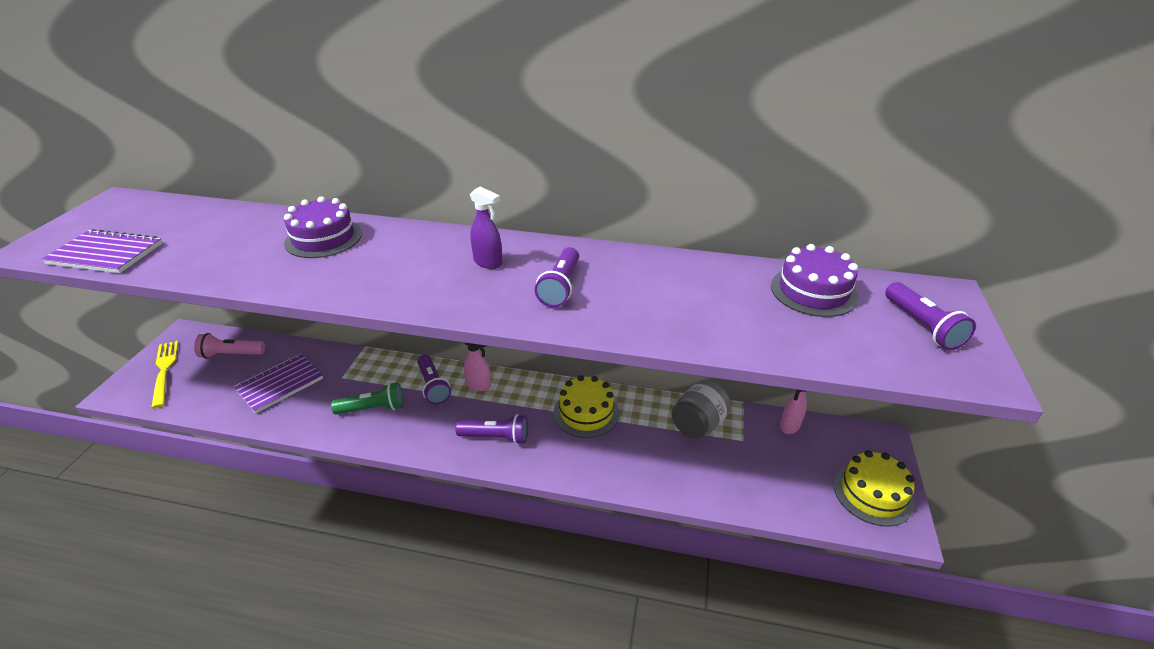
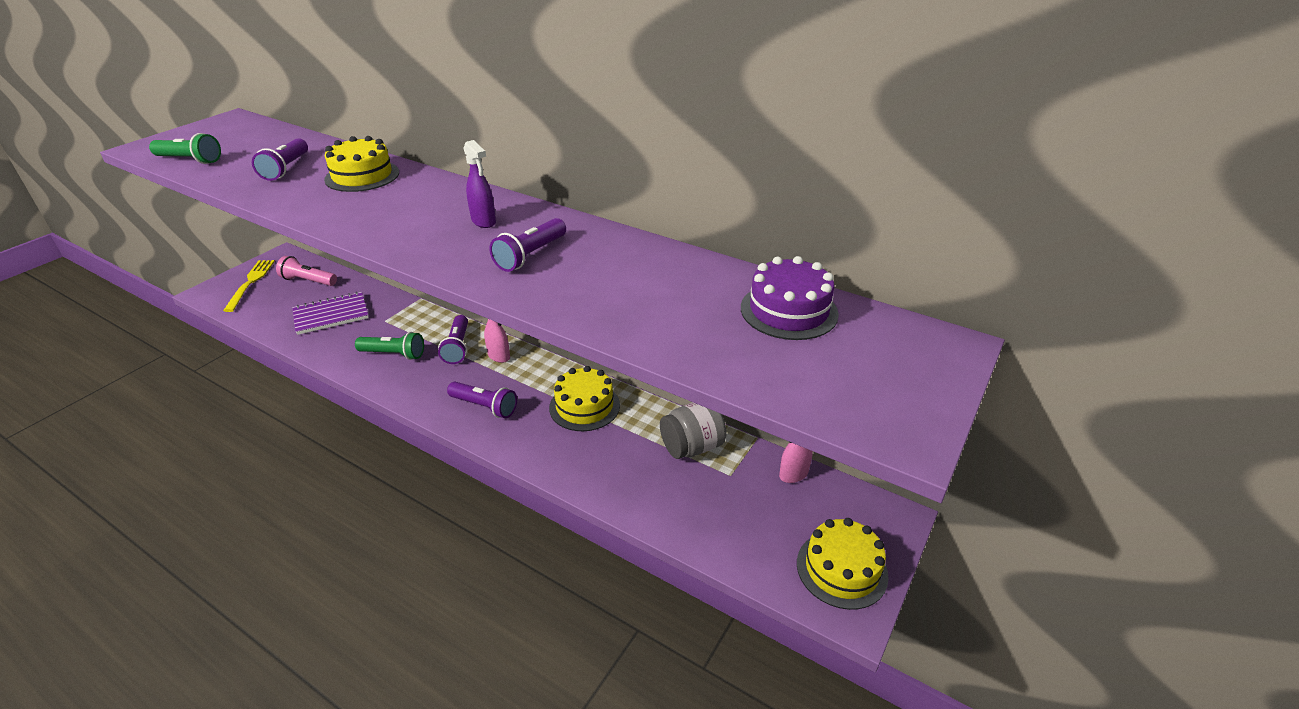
camera: 20 degrees right, 0 degrees up
(105, 254) = (190, 160): purple notebook -> green flashlight
(323, 238) = (362, 176): purple cake -> yellow cake
(922, 326) = (883, 371): purple flashlight -> purple flashlight (286, 169)

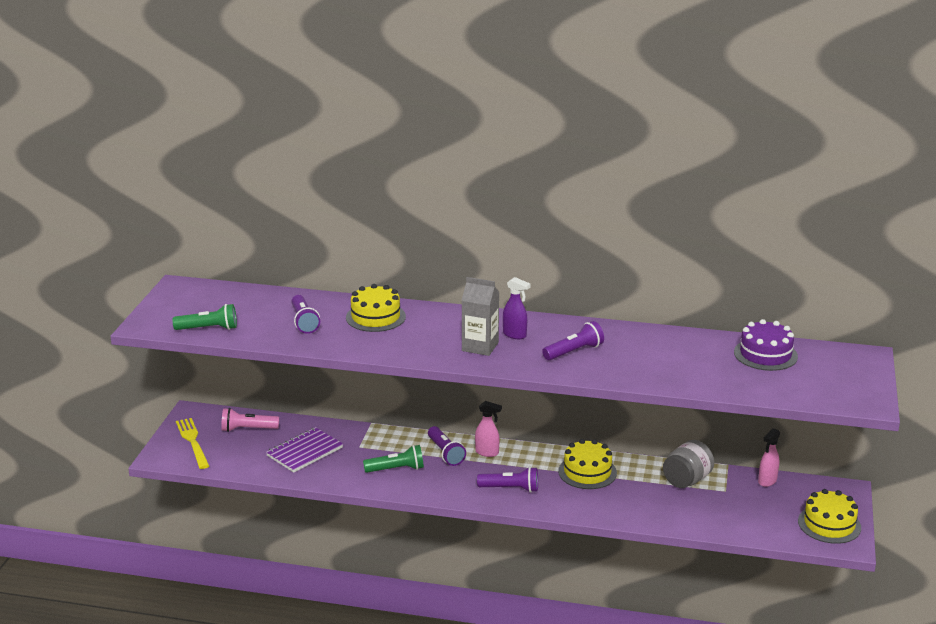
camera: 20 degrees left, 10 degrees down
(427, 228) = (480, 347): none -> grey carton
(530, 255) = (574, 351): purple flashlight -> purple flashlight turned 135 degrees counterclockwise

